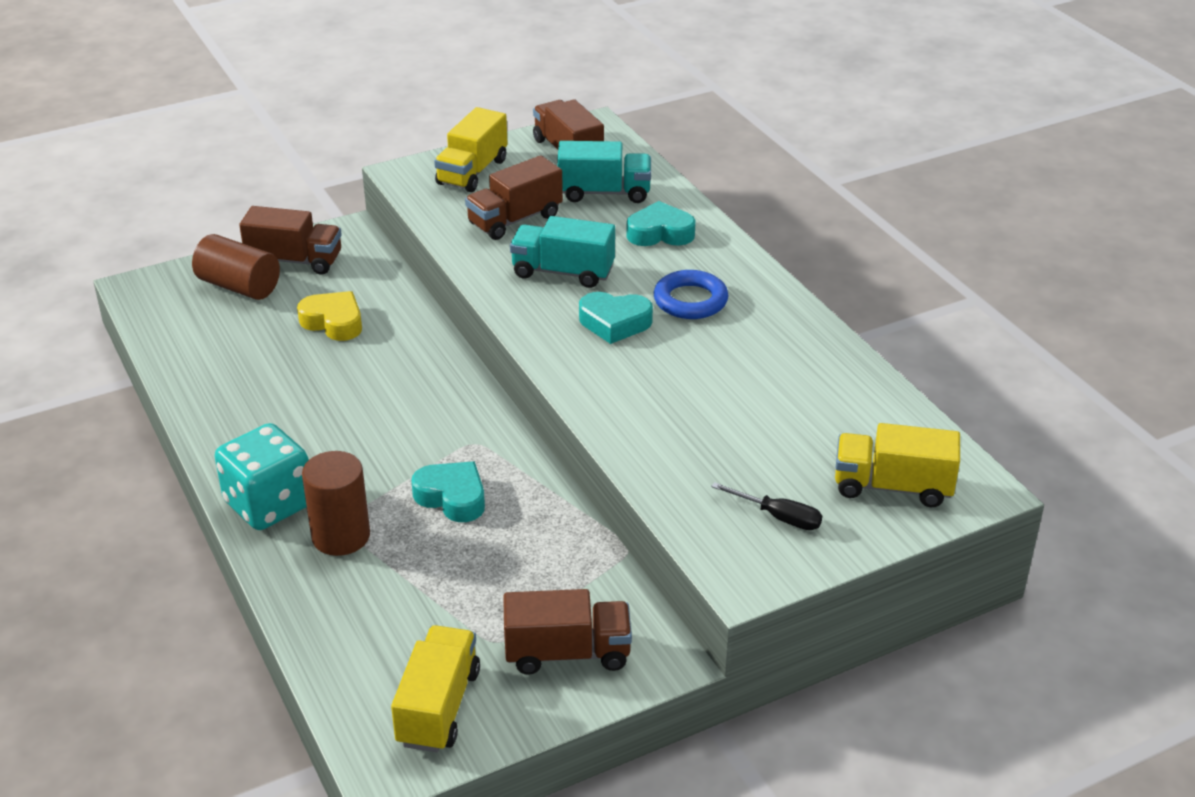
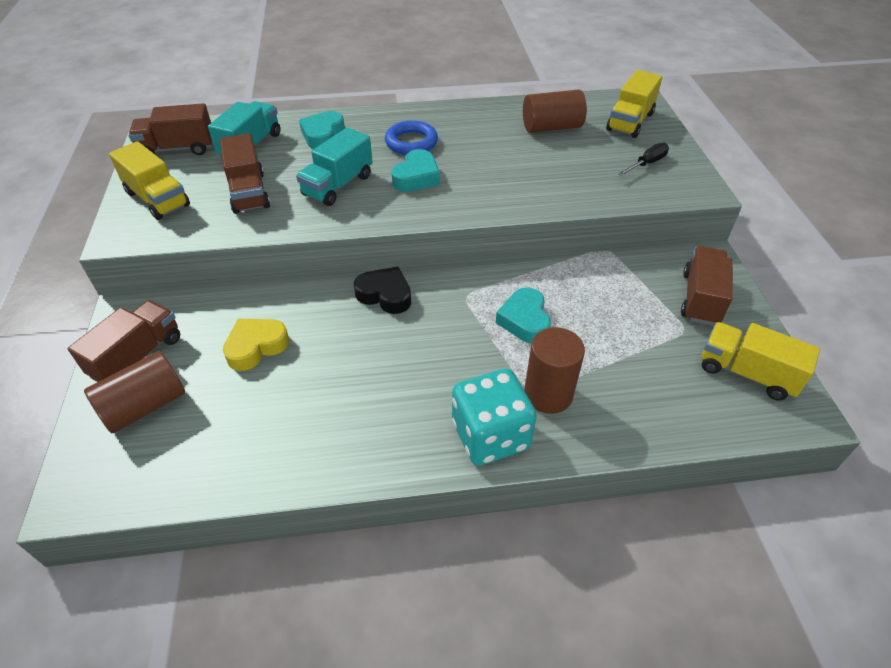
camera: 70 degrees left, 10 degrees up
(447, 382) = (385, 295): none -> black heart
(452, 497) = (524, 320): turquoise heart -> turquoise heart turned 60 degrees counterclockwise
(816, 411) = (551, 127): none -> brown cylinder

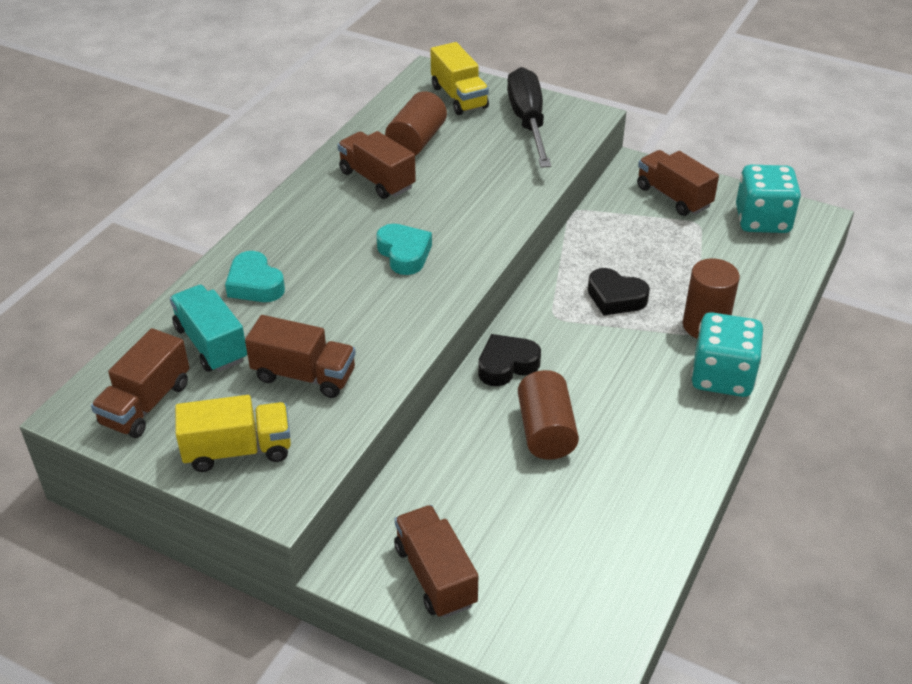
camera: 55 degrees left, 5 degrees down
(145, 406) = (513, 589): brown cylinder -> brown cylinder (546, 431)
(256, 347) = (499, 480): yellow heart -> none
(338, 185) = (361, 309): turquoise truck -> none
(411, 142) = (341, 232): blue ring -> none
(485, 131) = (377, 180): none -> brown truck
(524, 320) = (615, 298): turquoise heart -> black heart
(647, 163) = (528, 122): black screwdriver -> black screwdriver, size x2.15
(747, 373) = (762, 220): yellow truck -> turquoise dice

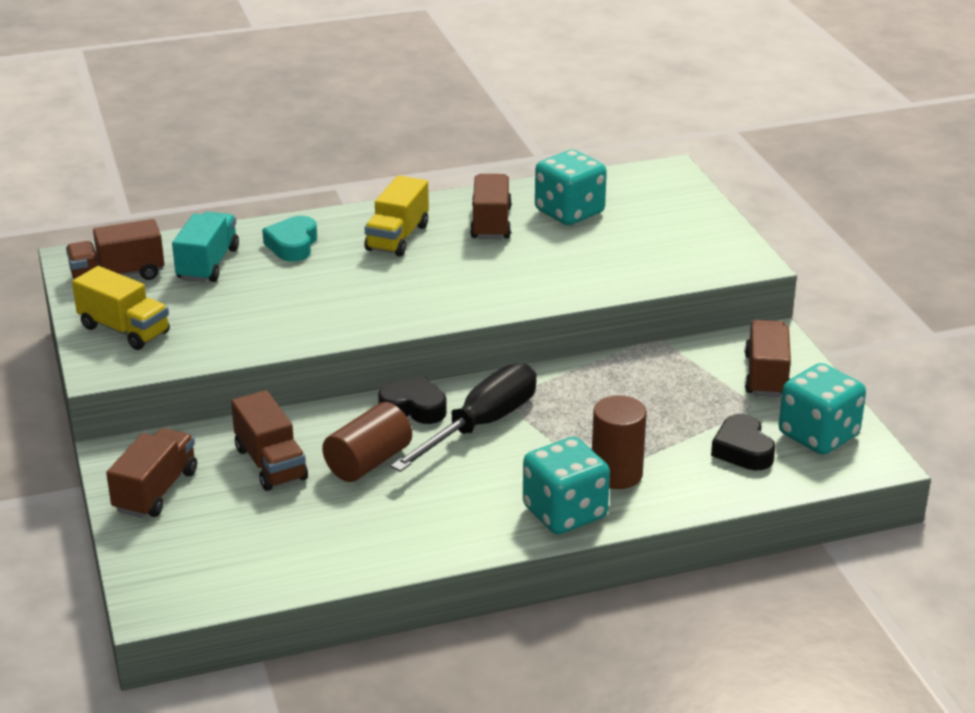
camera: 45 degrees right, 10 degrees down
(304, 375) = (231, 313): brown truck -> brown truck (270, 463)
(404, 254) = (424, 279): turquoise heart -> none
(416, 141) = (569, 212): brown cylinder -> turquoise dice
(459, 97) = (662, 198): yellow truck -> yellow truck (397, 237)
(528, 122) = (687, 242): black screwdriver -> black screwdriver (481, 425)
(615, 298) = (577, 414): black heart -> black heart (742, 450)

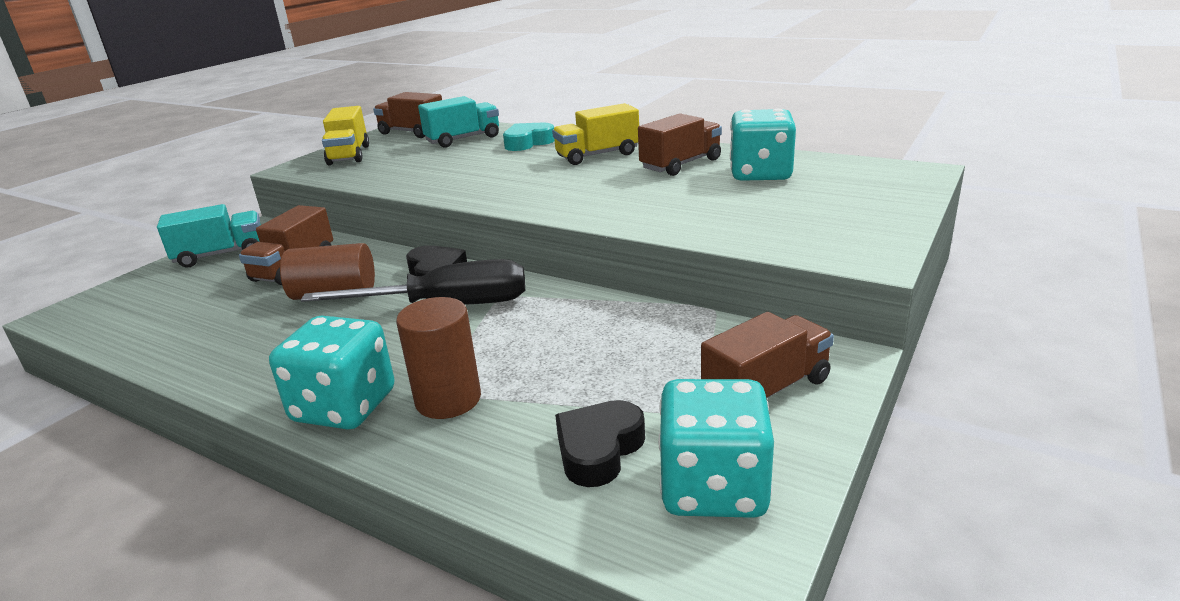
camera: 50 degrees right, 5 degrees down
(156, 491) = (221, 254): brown truck -> turquoise truck

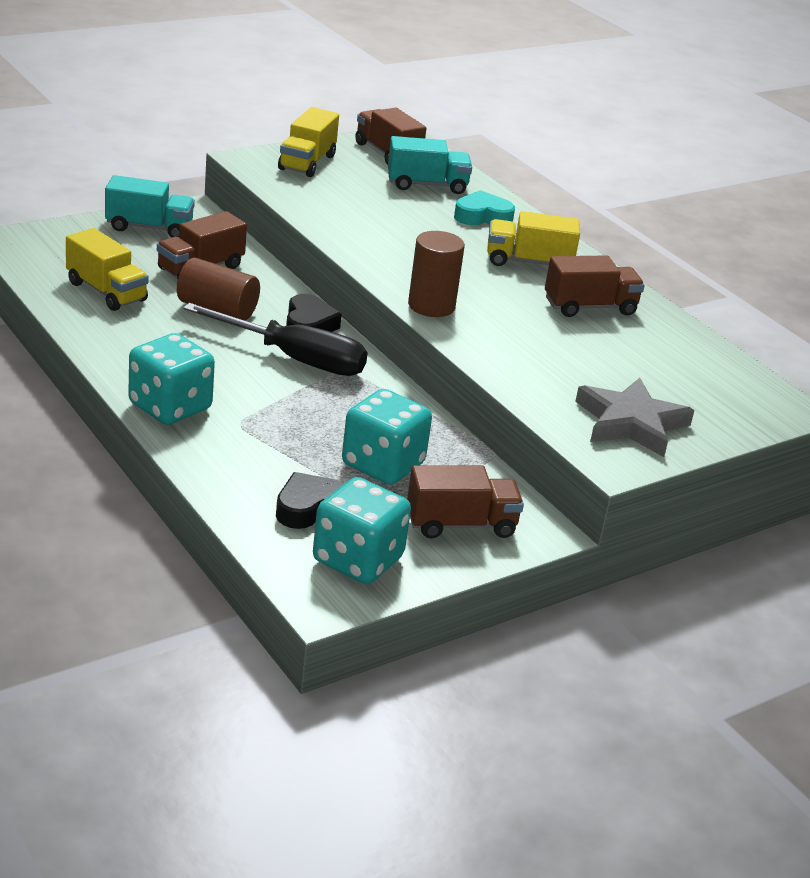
camera: 20 degrees right, 5 degrees up
(201, 321) = (106, 292): none -> yellow truck
(448, 399) = (241, 433): brown cylinder -> brown cylinder (431, 306)
(760, 174) = (645, 349): turquoise dice -> turquoise dice (383, 465)
(832, 224) = (631, 423): none -> grey star

